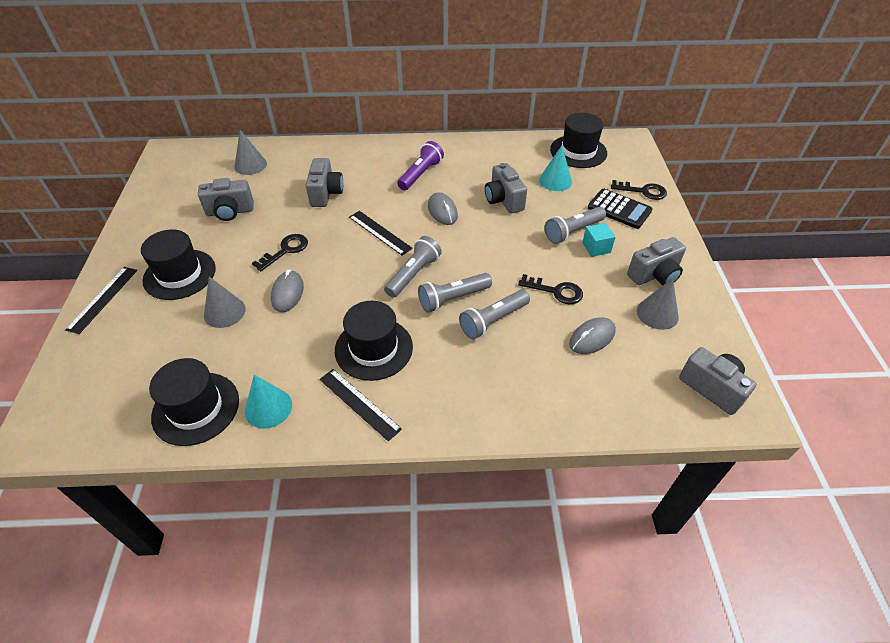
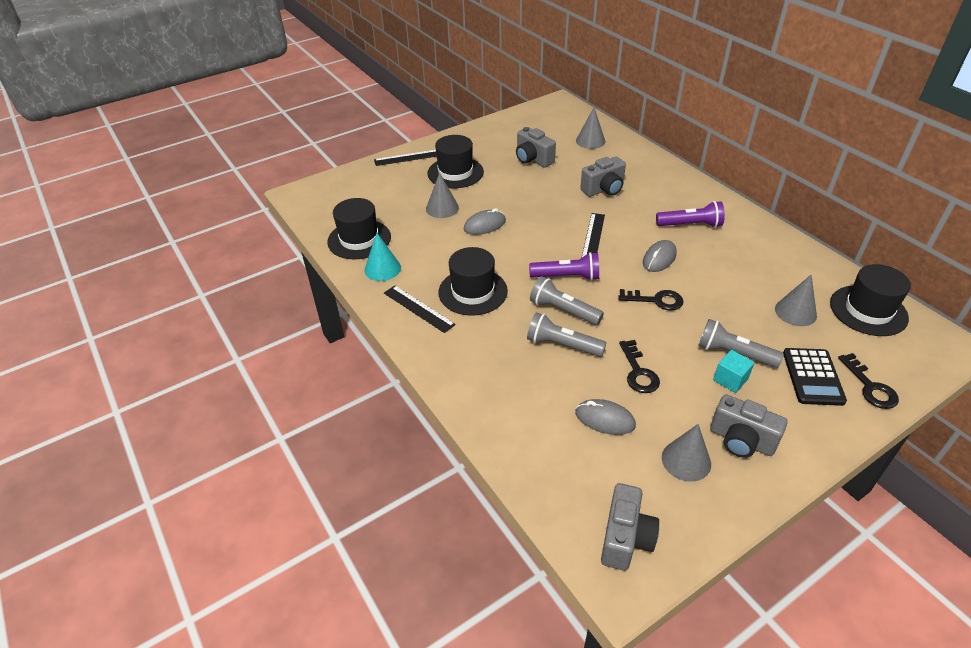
camera: 60 degrees right, 5 degrees down
(285, 250) = (523, 203): black key -> black key (656, 300)
(359, 403) = (418, 308): black ruler -> black ruler turned 60 degrees counterclockwise
(413, 274) = (567, 277): grey flashlight -> purple flashlight
(503, 200) = (720, 289): grey camera -> none
(555, 181) = (795, 312): turquoise cone -> grey cone

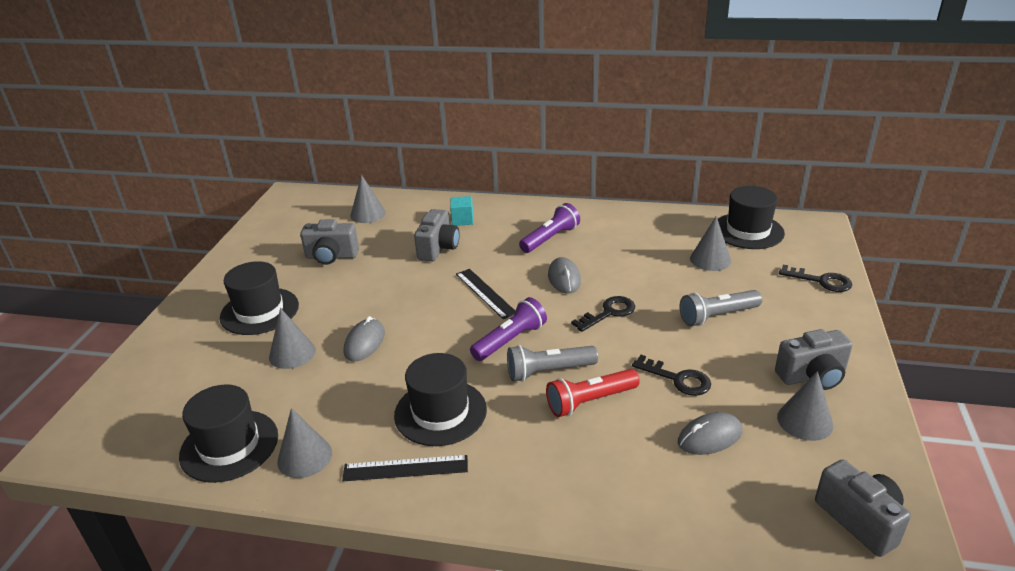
camera: 45 degrees left, 10 degrees down
(382, 269) = (304, 457): turquoise cone -> grey cone
(408, 157) = (176, 326): black ruler -> none
(562, 345) = (590, 401): grey flashlight -> red flashlight
(730, 379) = (742, 337): turquoise cube -> turquoise cube (462, 220)
(813, 377) = (784, 298): black calculator -> none

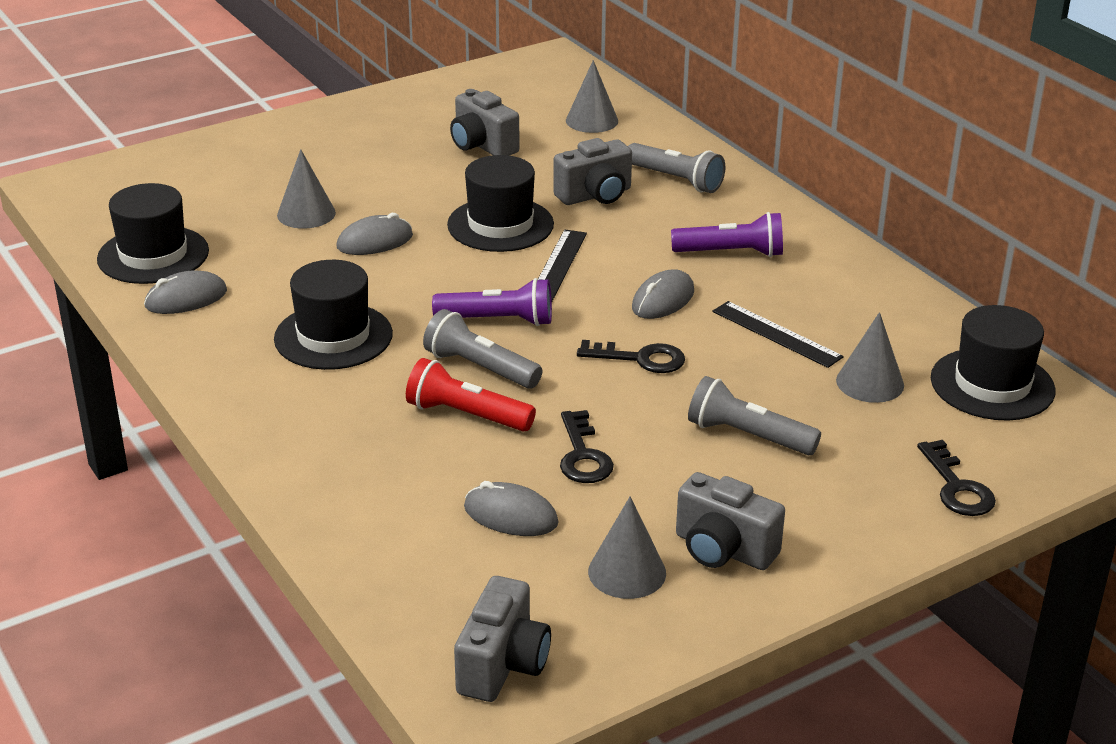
camera: 45 degrees right, 0 degrees up
(259, 311) = (340, 161): black hat -> black hat (500, 225)
(304, 457) = (186, 299): grey cone -> grey mouse
(405, 468) = (237, 357): black ruler -> black ruler (776, 334)
(462, 220) = (676, 180): turquoise cube -> grey flashlight

